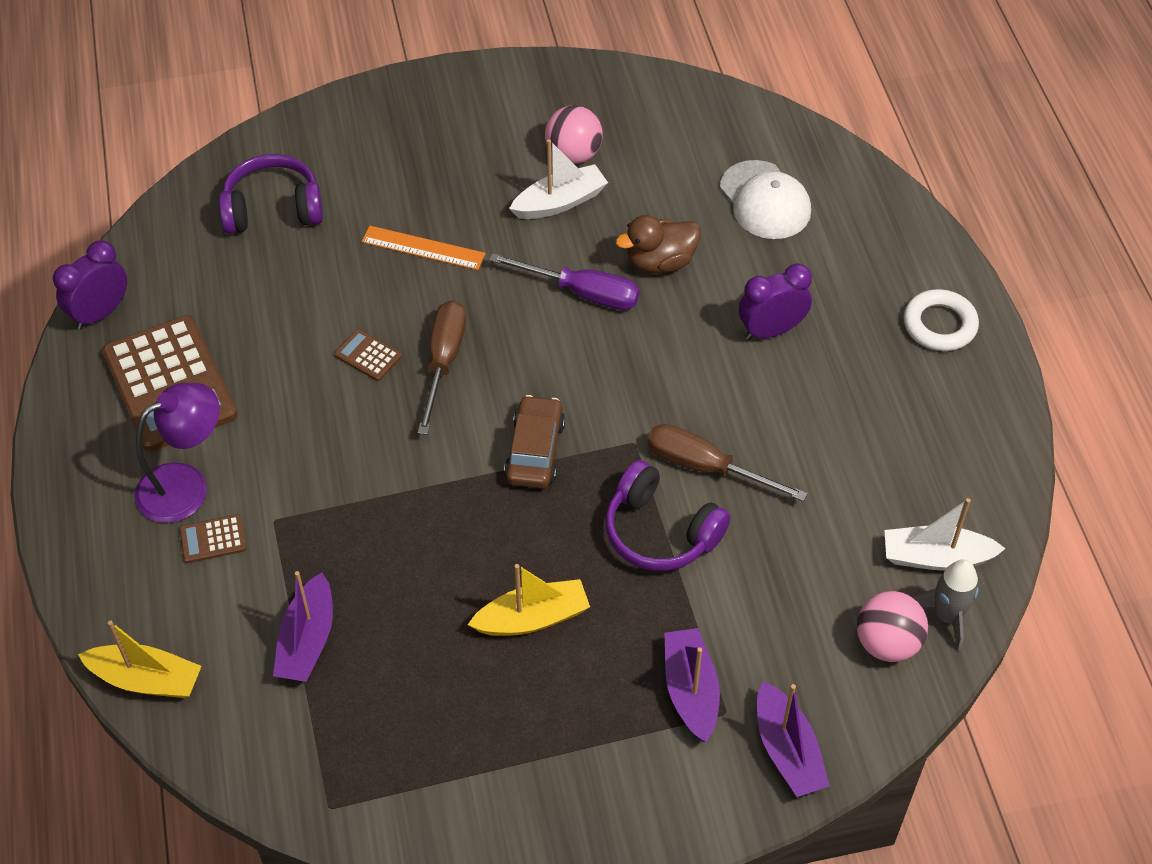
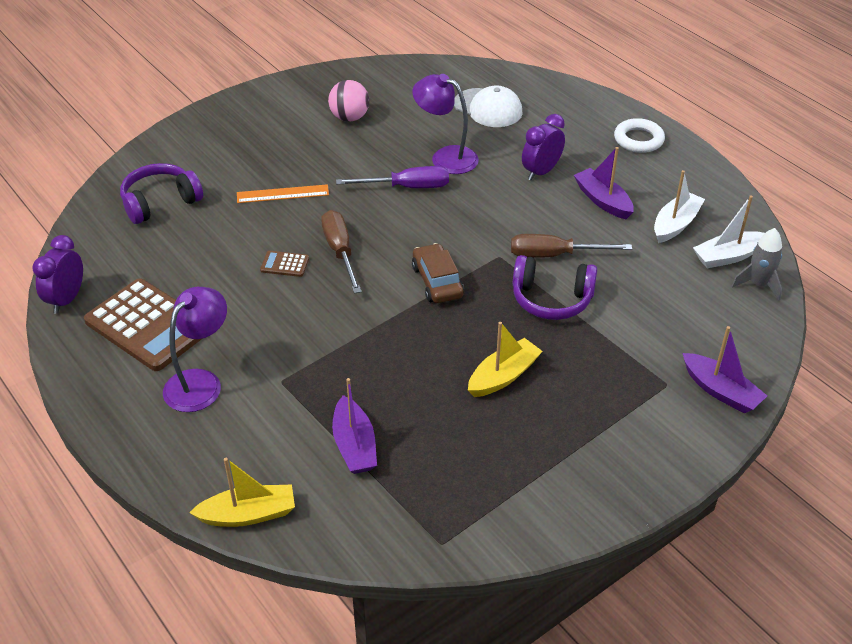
camera: 25 degrees left, 10 degrees down
(213, 539) = (242, 408): brown calculator -> none
(560, 202) = (358, 144): white boat -> white boat (675, 224)
(660, 262) = (446, 157): brown duck -> purple lamp
(691, 690) = (636, 380): purple boat -> purple boat (603, 201)
(887, 643) = (735, 311): pink ball -> none

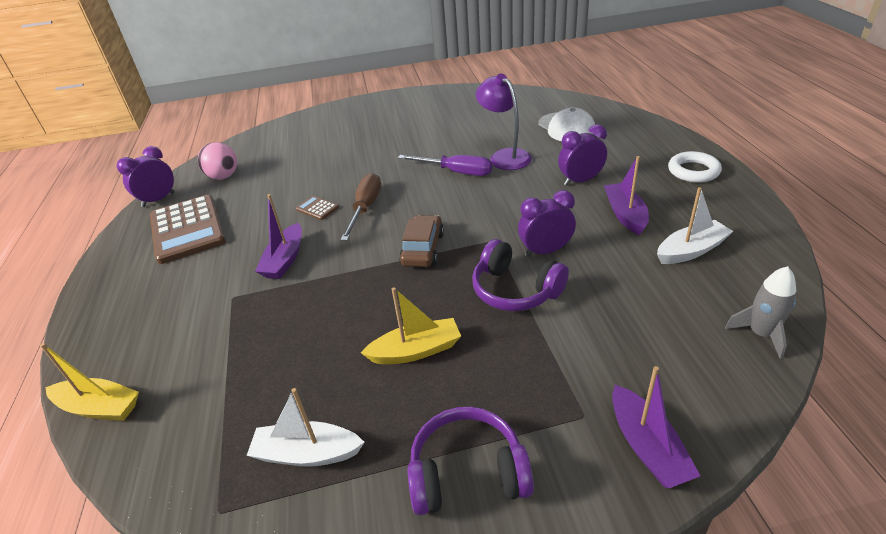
camera: 30 degrees right, 5 degrees down
(160, 202) = (275, 151): purple headphones -> purple headphones (467, 473)
(200, 382) = (178, 281): purple lamp -> none
(282, 194) = (360, 160): orange ruler -> none
(349, 117) = (451, 119): pink ball -> pink ball (223, 176)
(354, 445) = (235, 374): purple boat -> purple boat (285, 260)
(554, 255) = (545, 251): brown screwdriver -> purple clock
(728, 256) = (736, 295): white boat -> white boat (307, 453)

